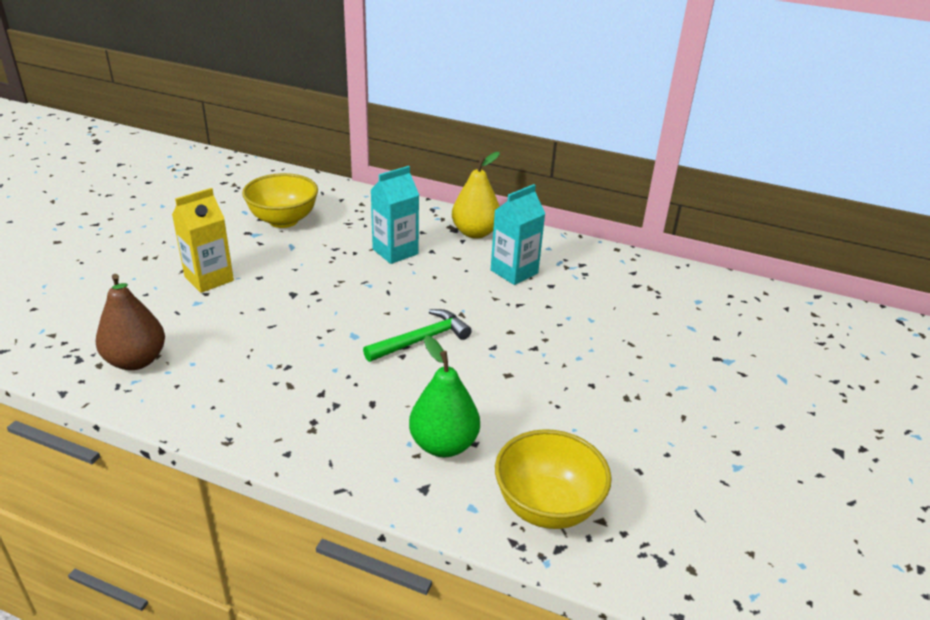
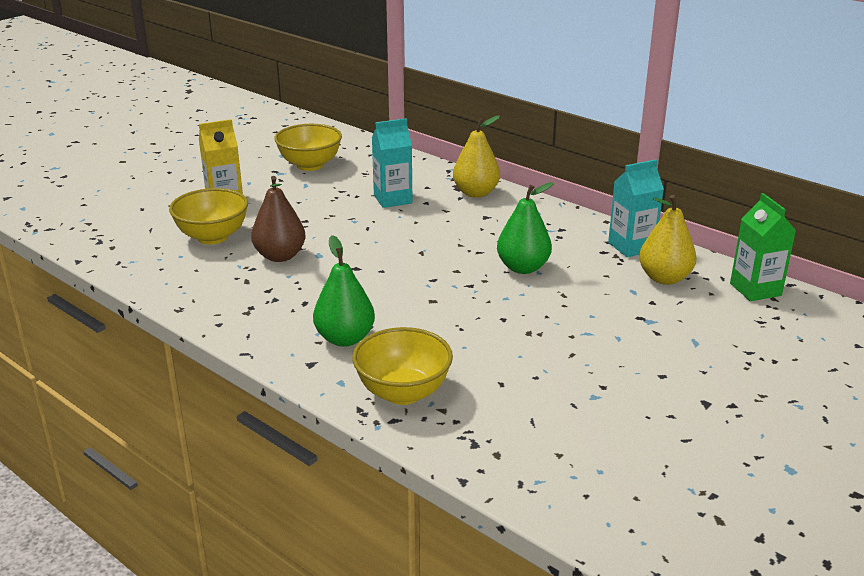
camera: 20 degrees right, 5 degrees down
(136, 361) = (140, 248): brown pear -> brown pear (280, 256)
(219, 330) = (213, 237): none -> yellow bowl
(421, 339) = (373, 265): green hammer -> none
(514, 272) = (491, 227): turquoise carton -> turquoise carton (631, 246)
(573, 317) = (523, 268): none -> green pear
(709, 307) = (664, 278): none -> yellow pear
(793, 307) = (755, 289): none -> green carton

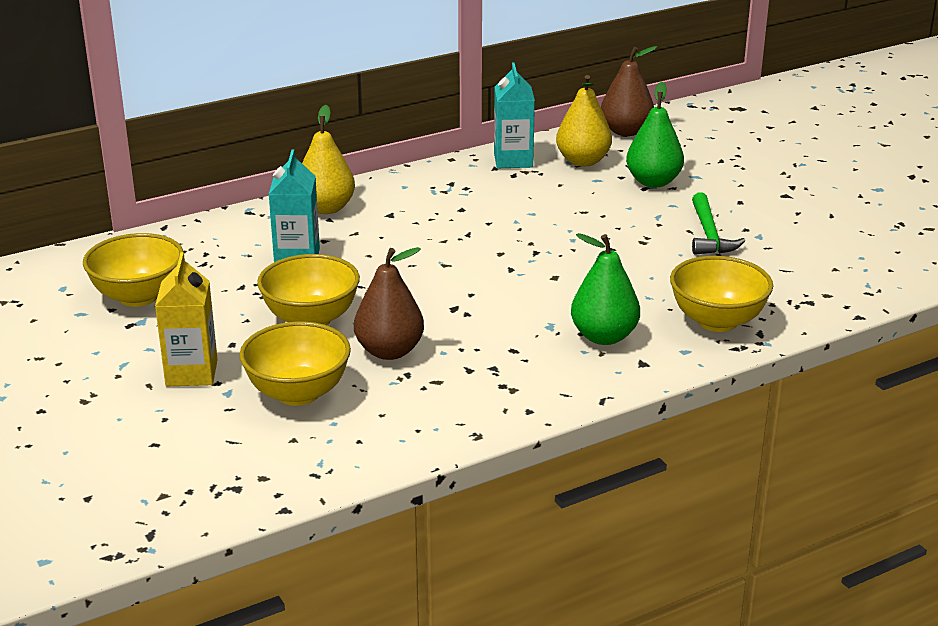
camera: 70 degrees left, 0 degrees up
(310, 221) = (311, 319): none -> yellow bowl
(523, 268) = (518, 219): green pear -> green pear (653, 182)
(572, 366) = (709, 234): none -> green hammer
(755, 289) = (626, 131): green carton -> brown pear

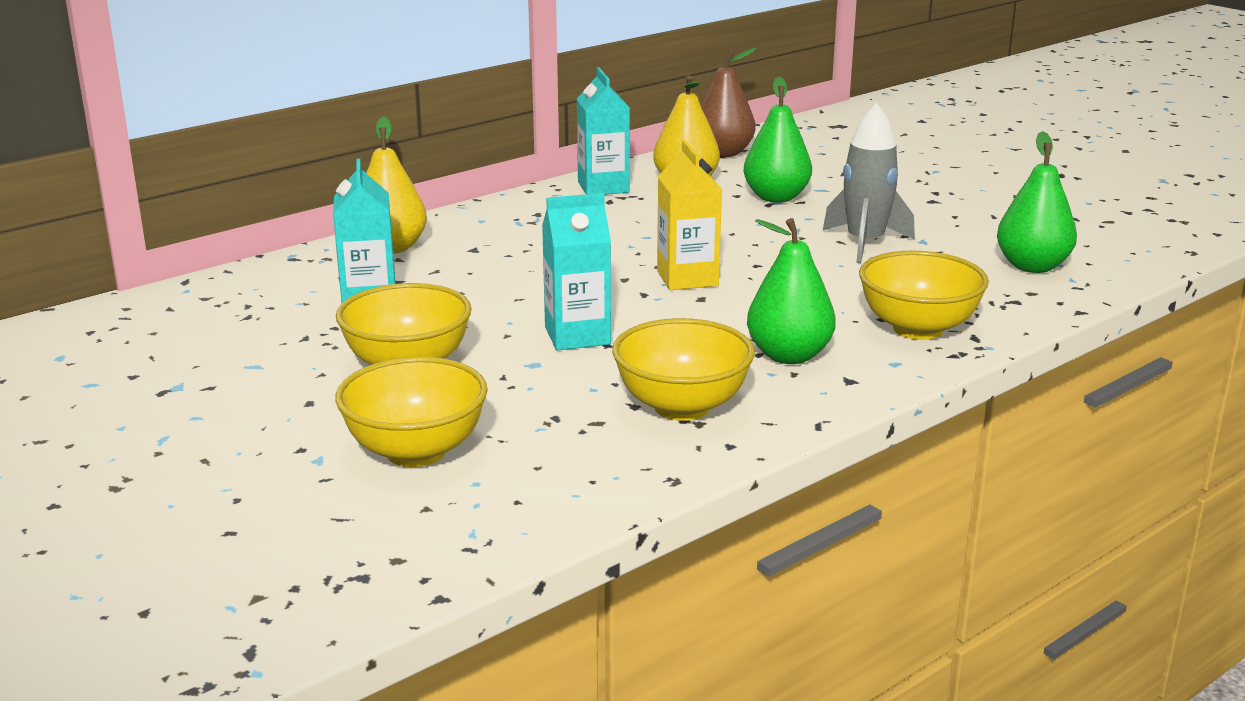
camera: 10 degrees left, 5 degrees down
(138, 296) = (167, 359): yellow bowl -> yellow bowl (682, 407)
(191, 373) = (262, 441): yellow carton -> yellow carton (687, 278)
(389, 351) = (523, 393): brown pear -> none
(446, 304) = (577, 336): none -> turquoise carton
(709, 234) = (865, 243): green hammer -> grey rocket
(840, 269) = (1032, 266): none -> green pear

